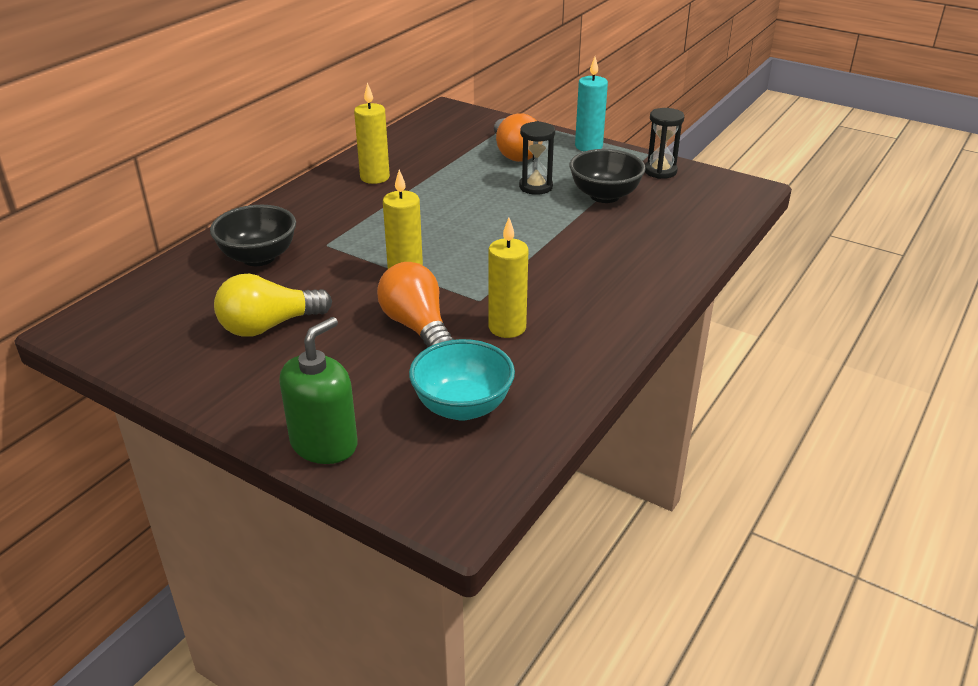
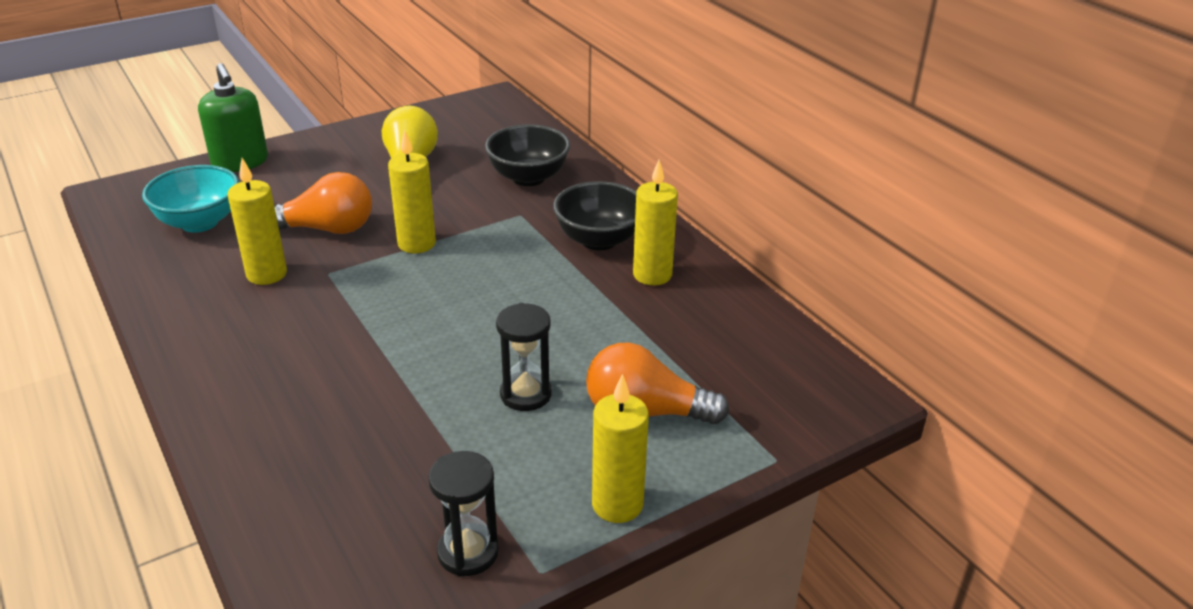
camera: 115 degrees right, 0 degrees up
(588, 146) = (617, 504): turquoise candle -> yellow candle
(604, 196) = (446, 450): black bowl -> black bowl (599, 240)

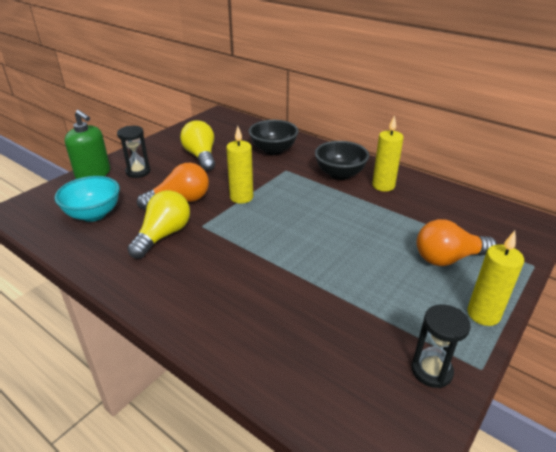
camera: 20 degrees left, 0 degrees up
(267, 274) = (163, 235): yellow candle -> yellow light bulb
(525, 394) = (377, 266): black hourglass -> black hourglass (138, 172)

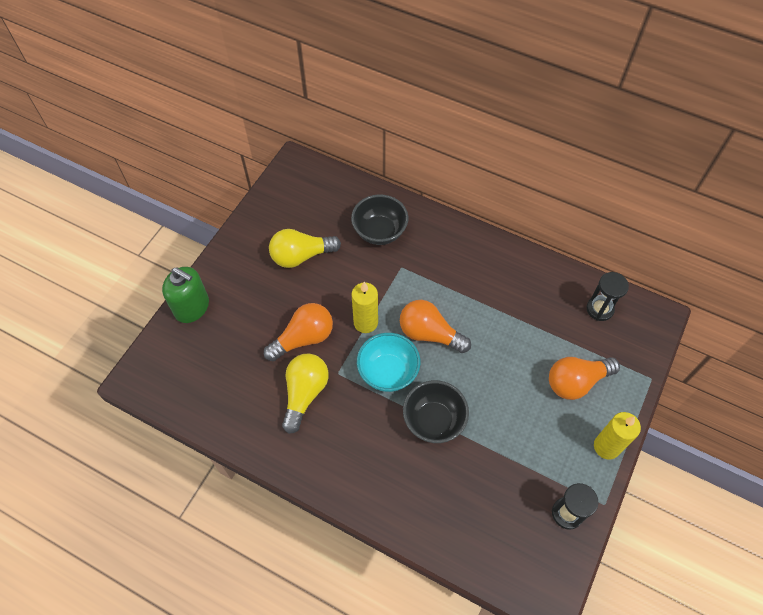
camera: 10 degrees left, 25 degrees up
(93, 214) = (222, 374): turquoise bowl -> turquoise bowl (388, 372)
(138, 172) = (240, 295): black hourglass -> black hourglass (599, 309)
(201, 156) = (301, 256): yellow light bulb -> yellow light bulb turned 75 degrees counterclockwise
(300, 210) = (429, 334): none -> orange light bulb
(340, 174) = (460, 266): black bowl -> black bowl (434, 420)
(383, 186) = (508, 280): yellow candle -> none

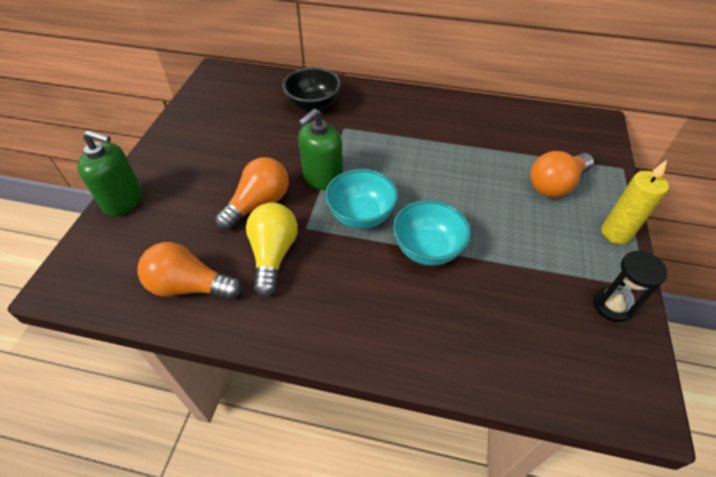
camera: 15 degrees left, 10 degrees down
(301, 256) = (238, 136): yellow light bulb -> none
(365, 322) = (322, 178): yellow candle -> green soap dispenser
(429, 334) = (392, 174): orange light bulb -> orange light bulb (189, 286)
(434, 420) = (427, 249): black bowl -> turquoise bowl
(599, 309) = (545, 125): black hourglass -> none

